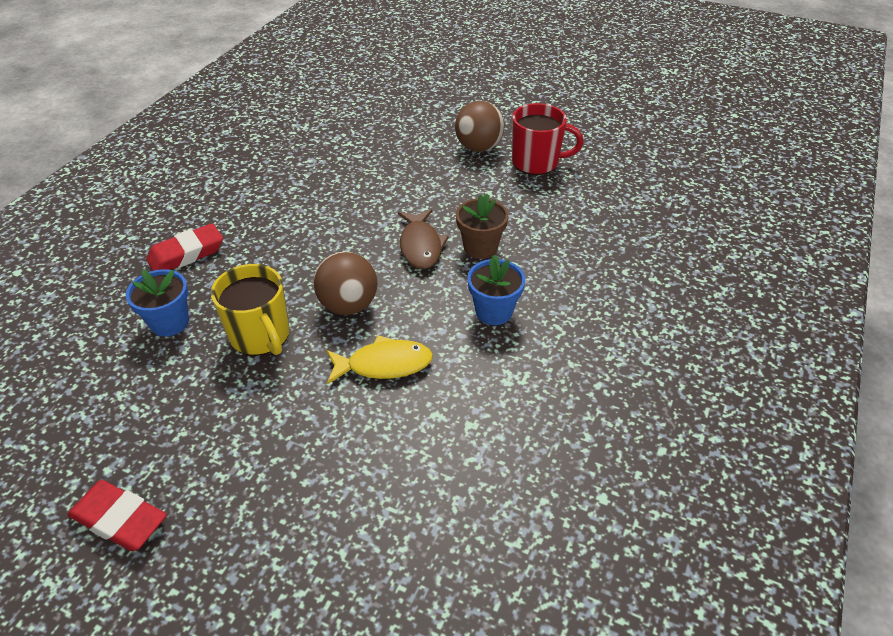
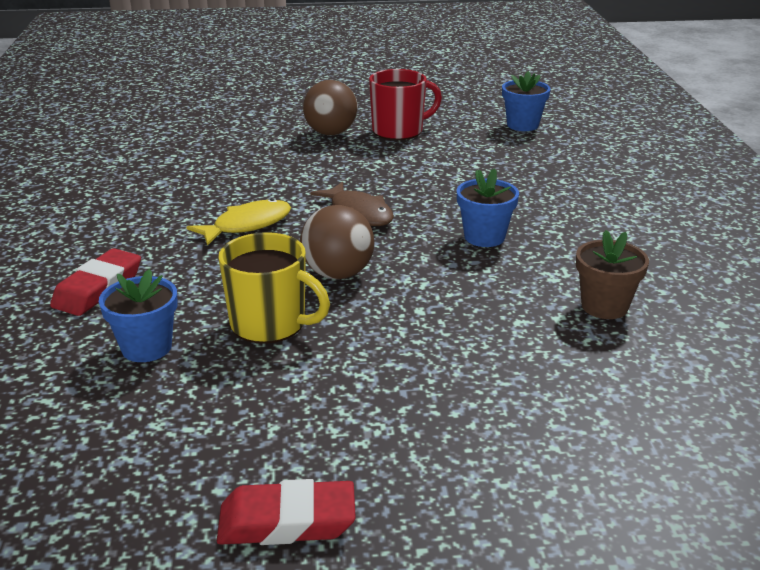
camera: 30 degrees left, 15 degrees down
(384, 364) = (427, 303): yellow fish -> yellow fish (247, 225)
(480, 247) = (418, 199): brown flower pot -> brown flower pot (604, 306)
(653, 190) = (522, 125): none -> blue flower pot

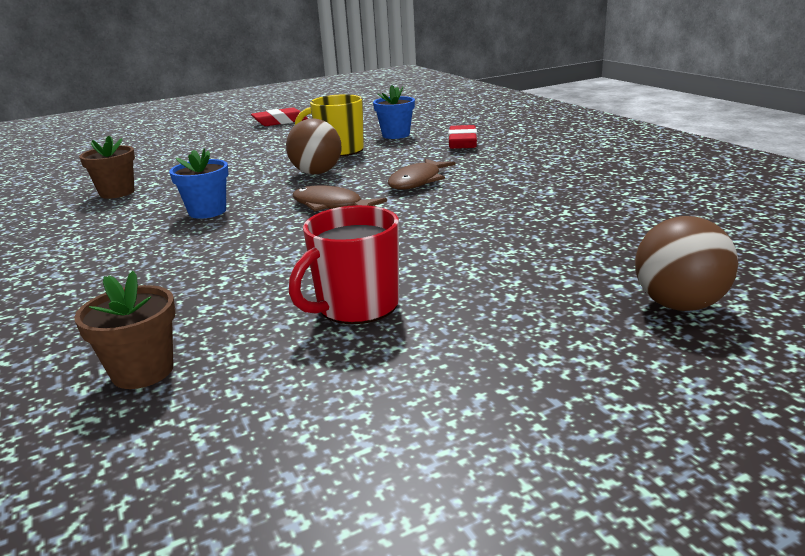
camera: 160 degrees right, 5 degrees down
(247, 225) = (417, 181): yellow fish -> brown fish
(331, 133) = (451, 278): brown ball -> brown ball (679, 305)
(522, 125) = (143, 371): blue flower pot -> brown flower pot

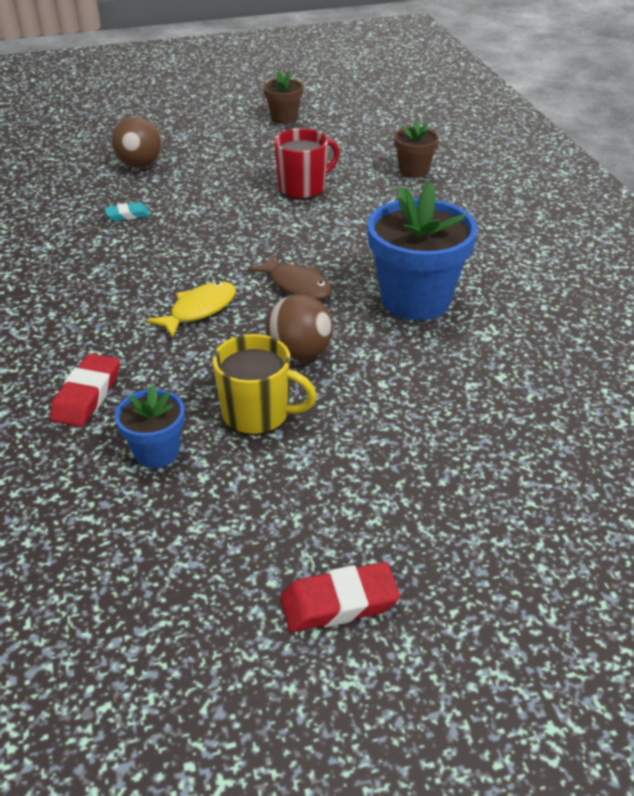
camera: 170 degrees left, 15 degrees up
(117, 192) = (535, 361): brown flower pot -> brown flower pot (284, 118)
(207, 211) = (415, 300): blue flower pot -> blue flower pot, size x1.90
(417, 181) = (199, 310): brown fish -> yellow fish
(587, 235) = (127, 215): none -> turquoise eraser

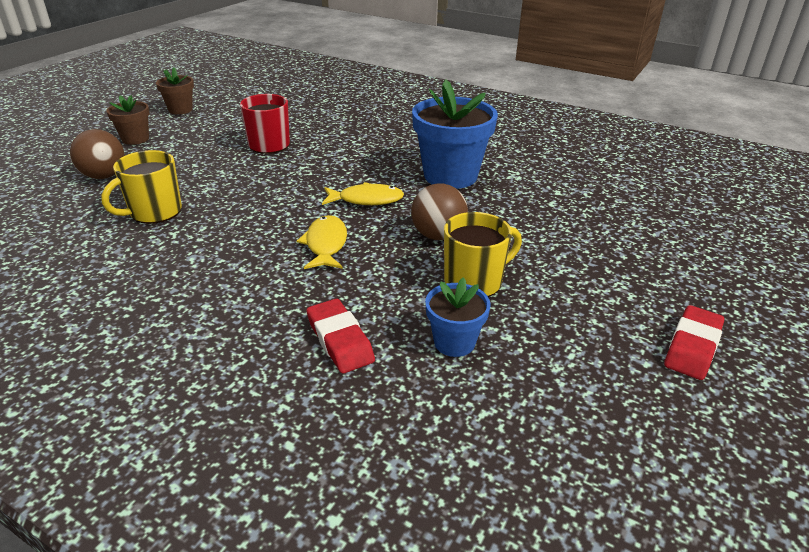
camera: 45 degrees left, 5 degrees down
(127, 215) = (154, 212): turquoise eraser -> yellow mug
(297, 285) = (366, 200): brown fish -> yellow fish
(413, 171) = (328, 111): brown flower pot -> brown flower pot (135, 139)

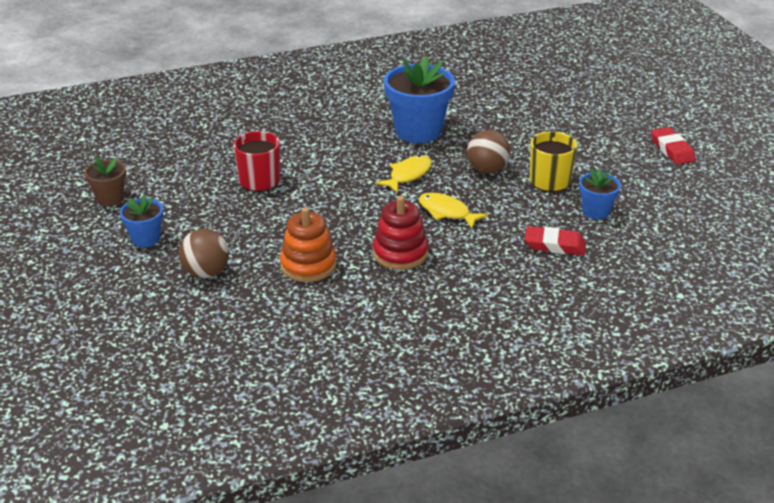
camera: 50 degrees left, 0 degrees up
(135, 139) = (146, 239): brown flower pot -> blue flower pot
(154, 212) = (308, 265): yellow mug -> orange stacking toy
(219, 248) = (400, 253): none -> red stacking toy

